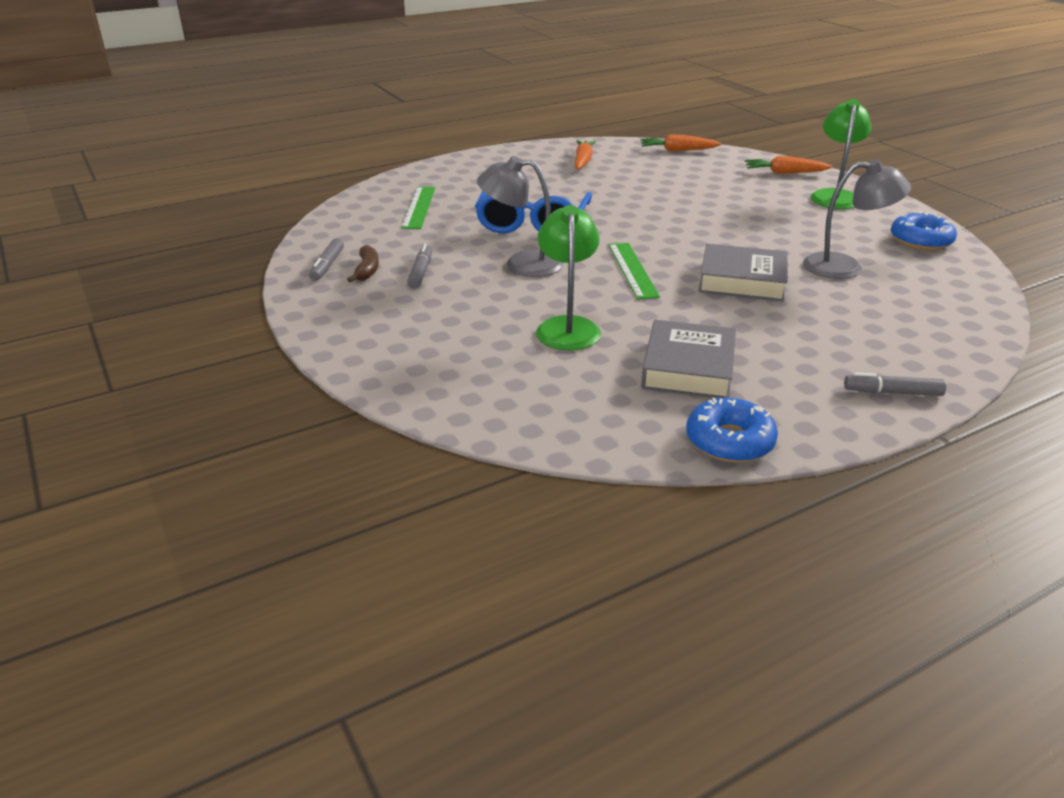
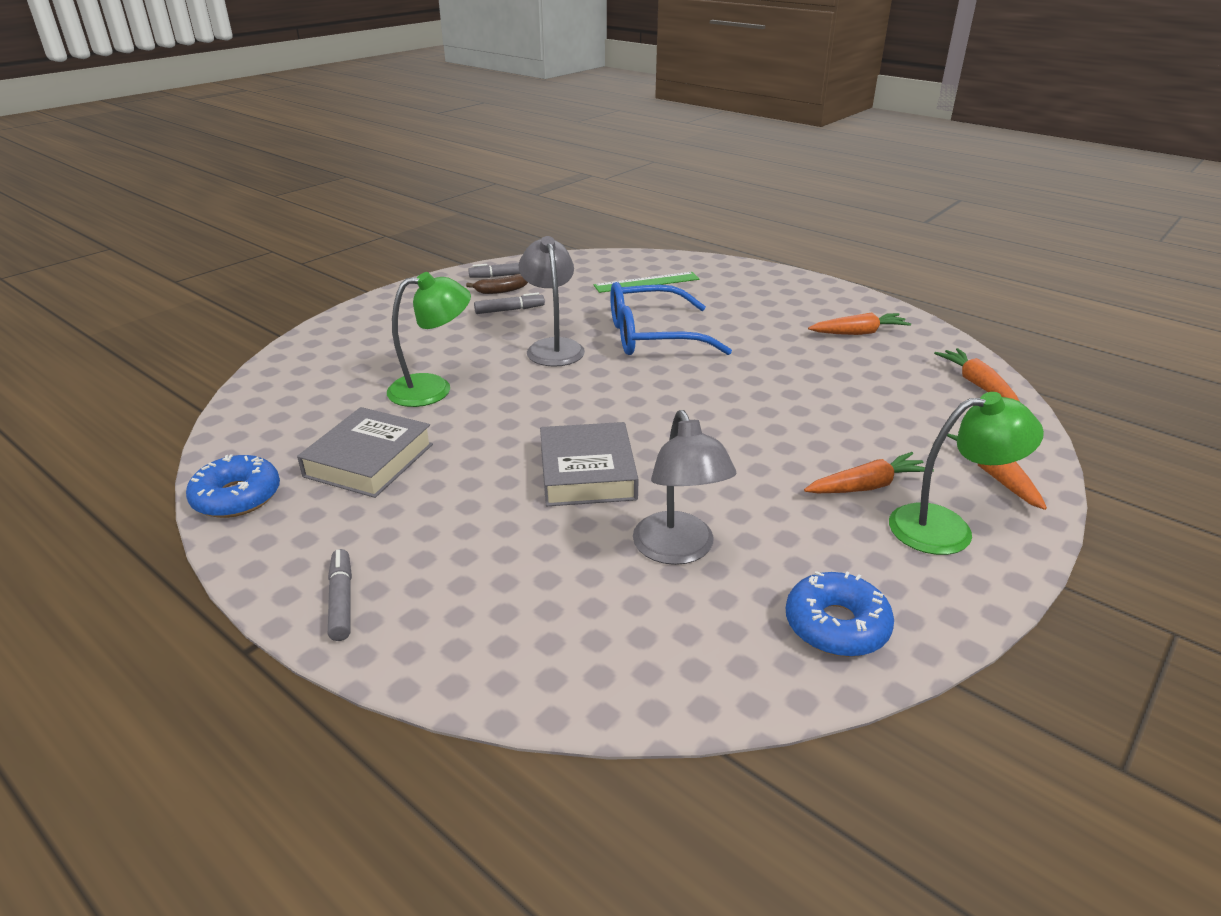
camera: 70 degrees right, 0 degrees up
(632, 270) = (574, 403): green ruler -> none
(688, 368) = (369, 460): grey book -> grey book turned 60 degrees counterclockwise
(786, 204) = (867, 486): none -> orange carrot

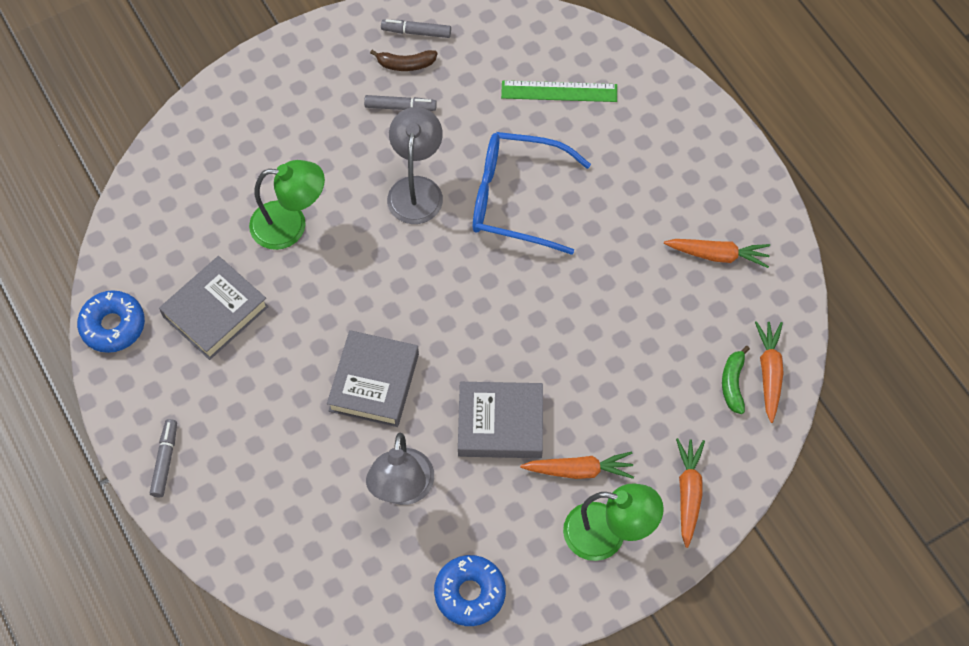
camera: 20 degrees right, 30 degrees up
(751, 472) = (500, 423): none -> grey book
(953, 397) = (733, 384): none -> green banana

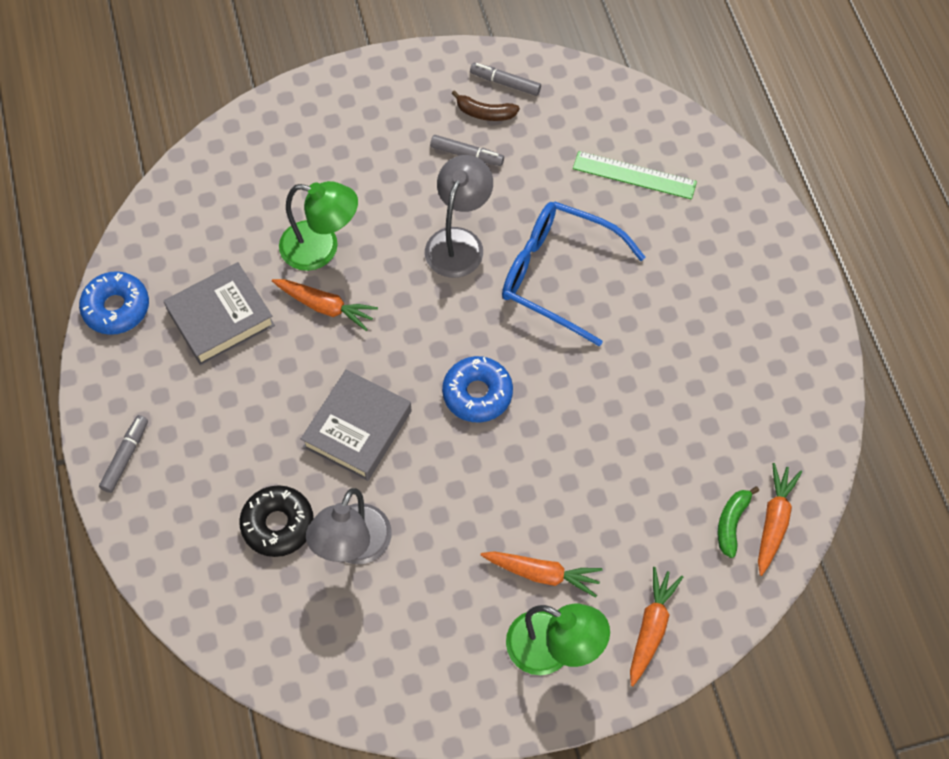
camera: 15 degrees right, 0 degrees up
(327, 487) = (278, 524): none -> black donut
(470, 593) = (391, 674): blue donut -> blue donut (477, 394)
(500, 423) = (474, 504): grey book -> none
(718, 255) = (753, 383): orange carrot -> orange carrot (325, 306)

